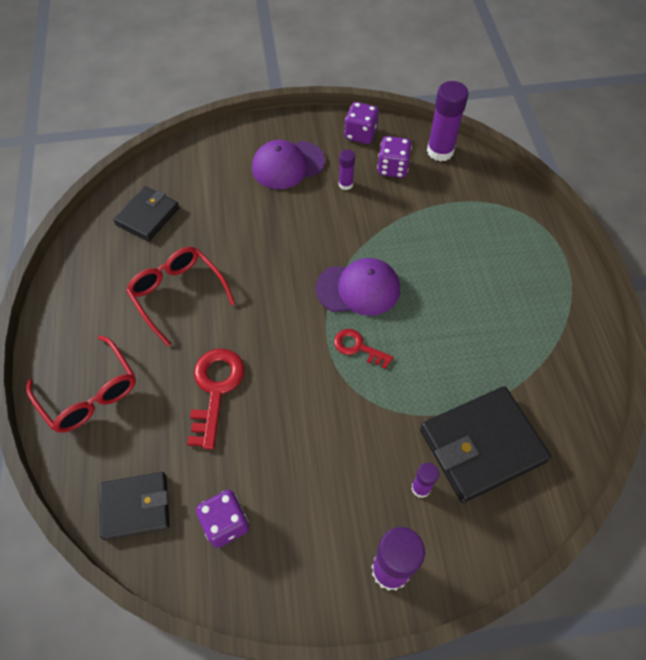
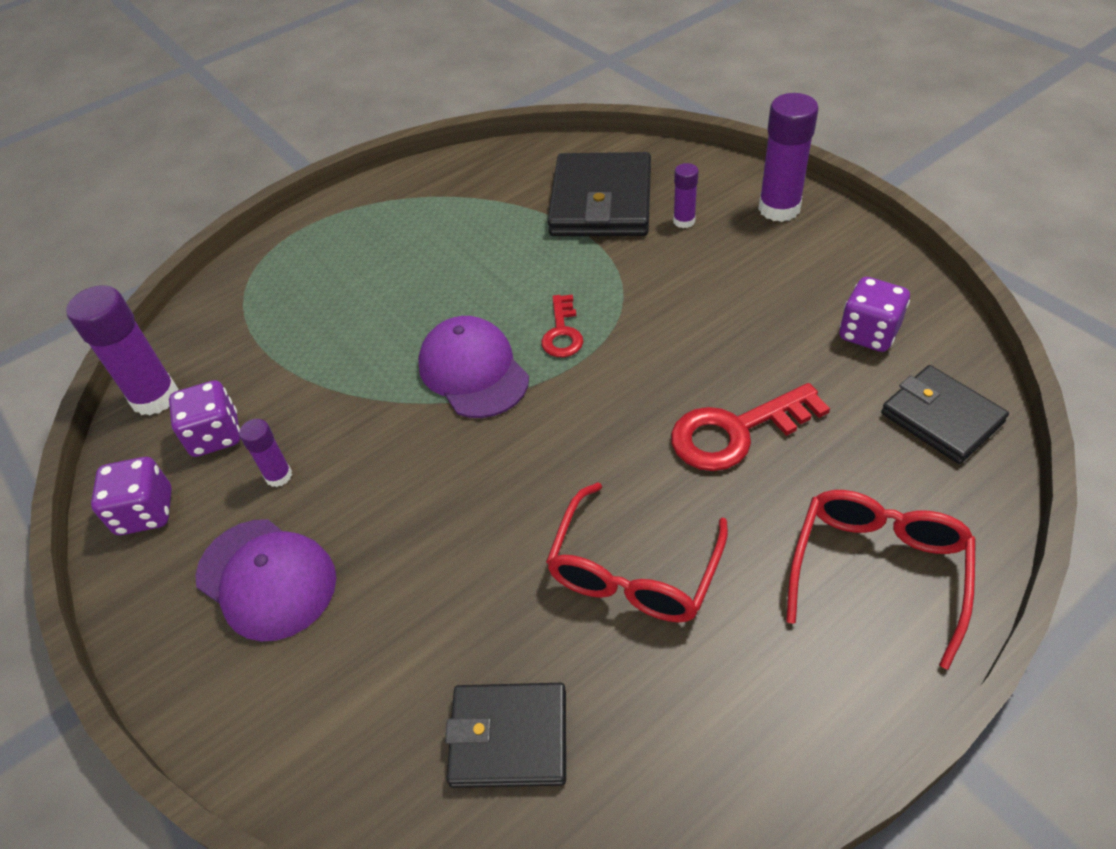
camera: 115 degrees left, 10 degrees down
(482, 445) = (601, 202): black wallet -> black wallet turned 60 degrees clockwise

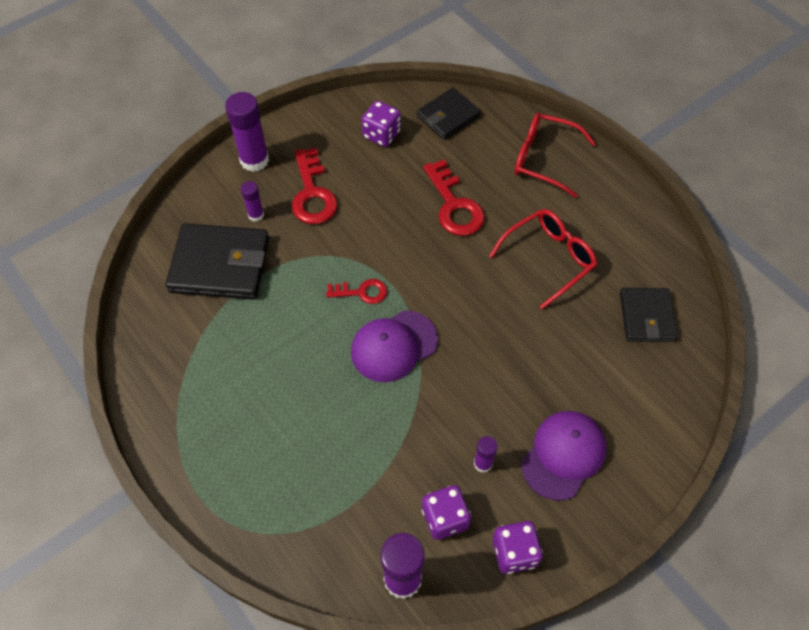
camera: 95 degrees left, 10 degrees up
(634, 569) = (548, 259): red glasses -> red glasses turned 60 degrees counterclockwise
(730, 269) = (312, 194): none -> red key

